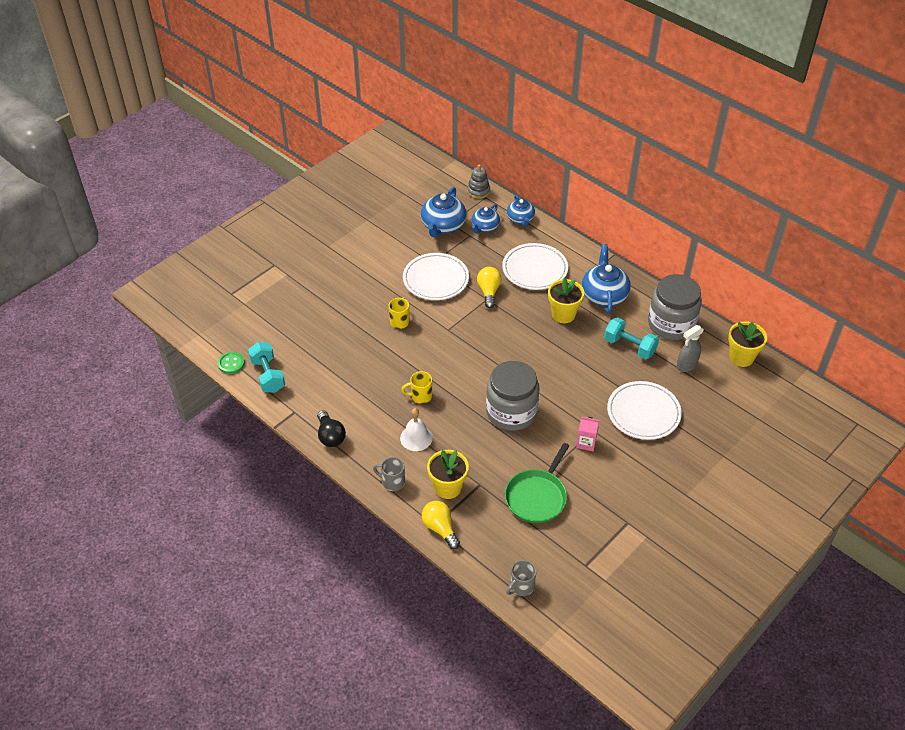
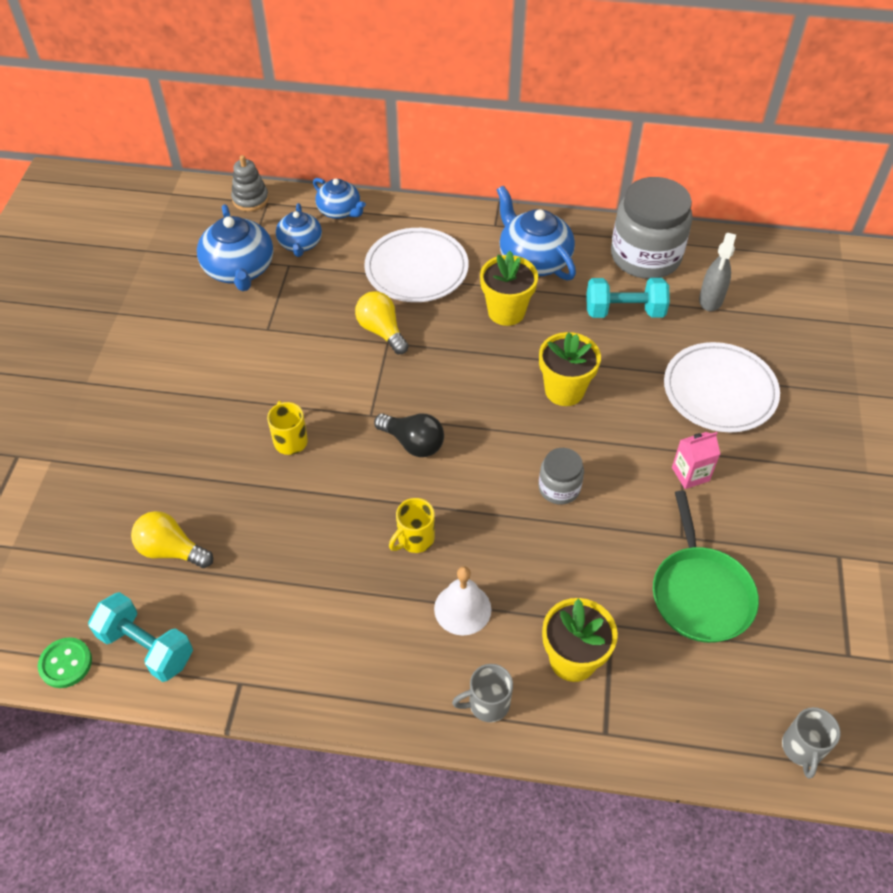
camera: 35 degrees left, 5 degrees up
(330, 436) = (331, 688): black light bulb -> black light bulb (413, 443)
(435, 279) = (292, 351): white plate -> none
(440, 528) = (618, 733): yellow light bulb -> yellow light bulb (171, 550)
(511, 412) = (559, 488): grey jar -> grey jar, size x0.50
(741, 357) = (759, 256): yellow flower pot -> yellow flower pot (564, 390)

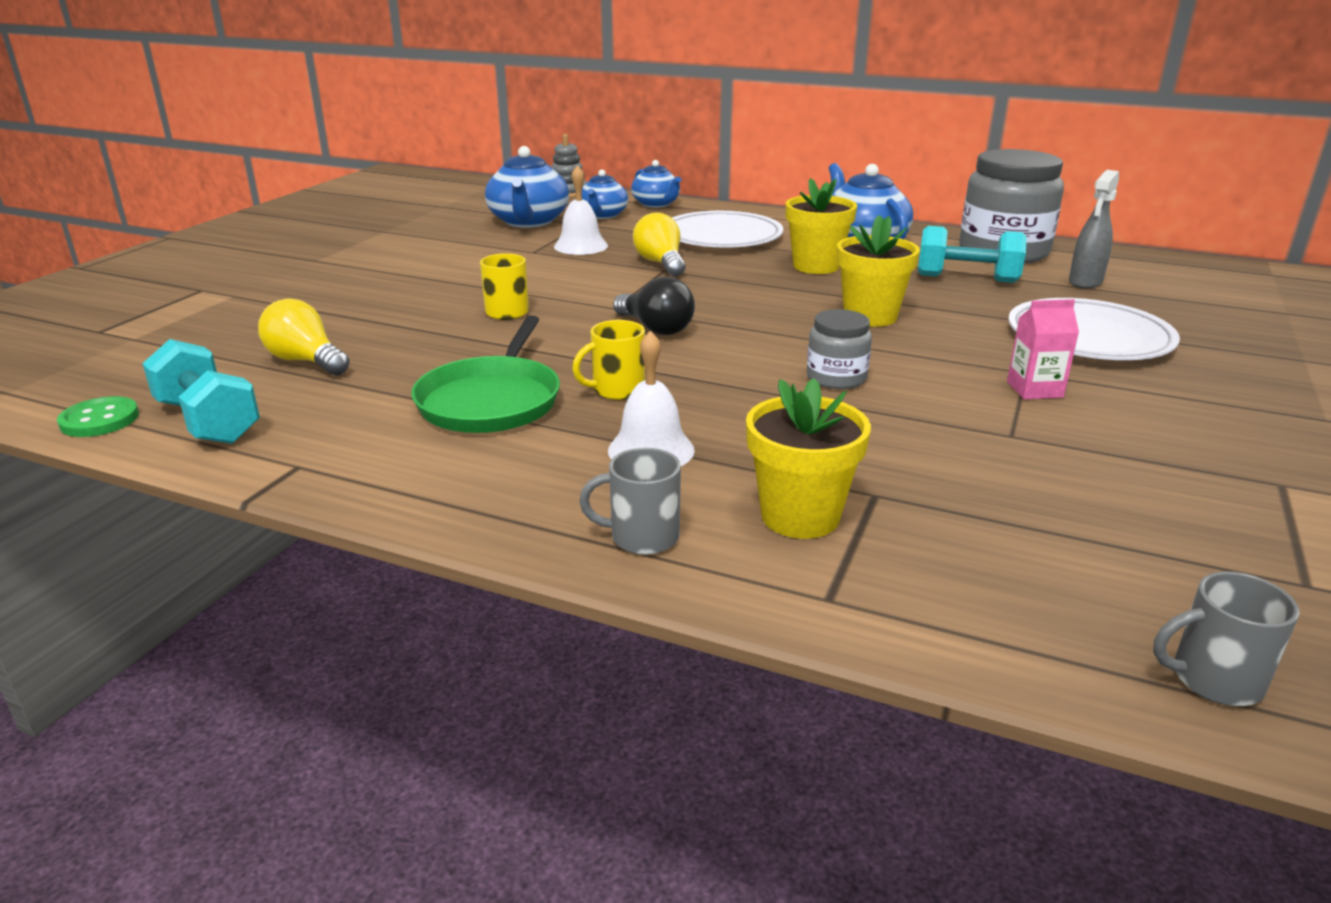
camera: 15 degrees right, 25 degrees down
(304, 310) = (581, 246): none -> white bell
(700, 593) = (1032, 486): green pan -> green pan (491, 401)
(802, 749) = (1213, 680): grey mug -> grey mug turned 60 degrees clockwise

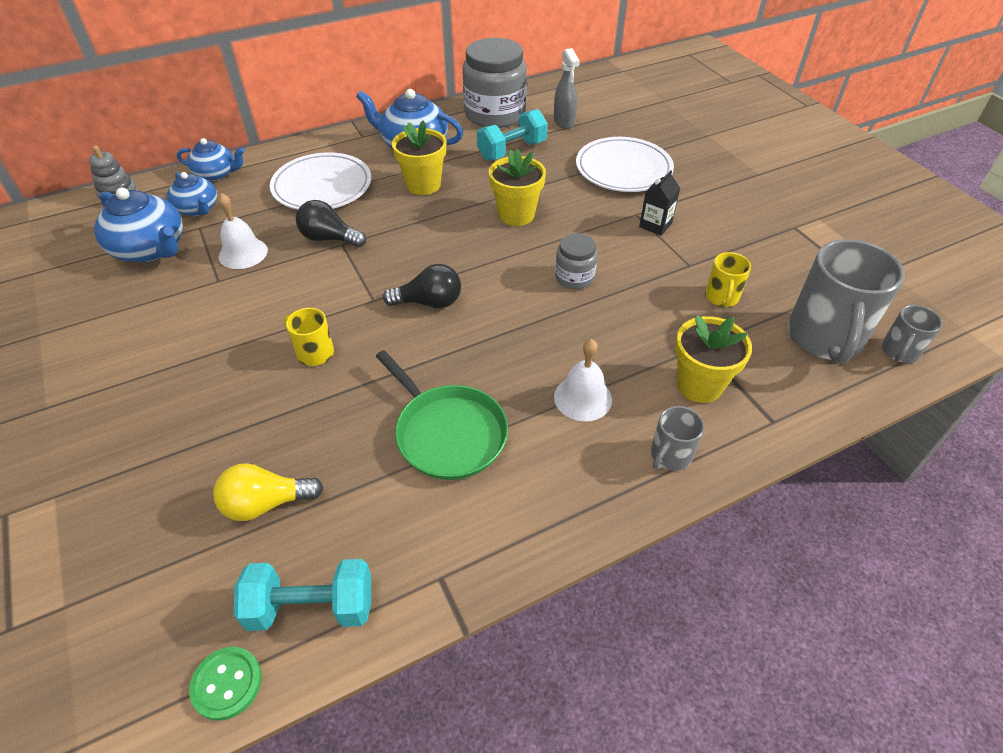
camera: 50 degrees left, 20 degrees up
(616, 390) = (495, 369): yellow mug -> yellow mug (721, 297)
(660, 263) = (329, 238): yellow light bulb -> black light bulb
(1034, 389) = (655, 225): pink carton -> black carton
(1088, 589) = (824, 338): none -> grey mug

